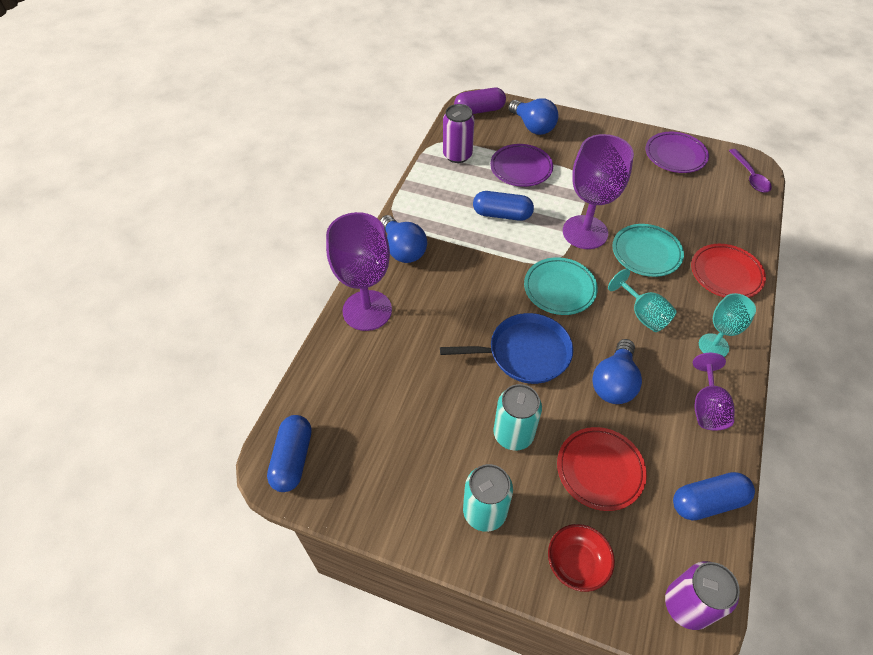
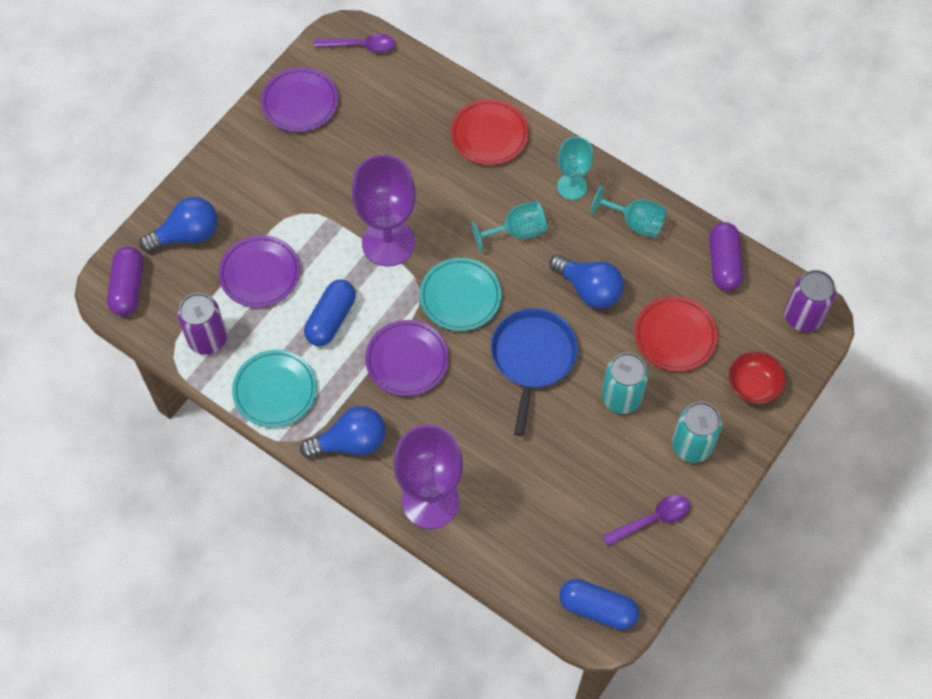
camera: 75 degrees left, 10 degrees up
(393, 489) = (652, 520): none -> purple spoon
(486, 267) = (407, 360): none -> purple plate
(646, 253) = (438, 195): turquoise plate -> turquoise plate (275, 390)
(707, 407) = (635, 222): purple goblet -> turquoise goblet
(707, 502) = (723, 263): blue capsule -> purple capsule

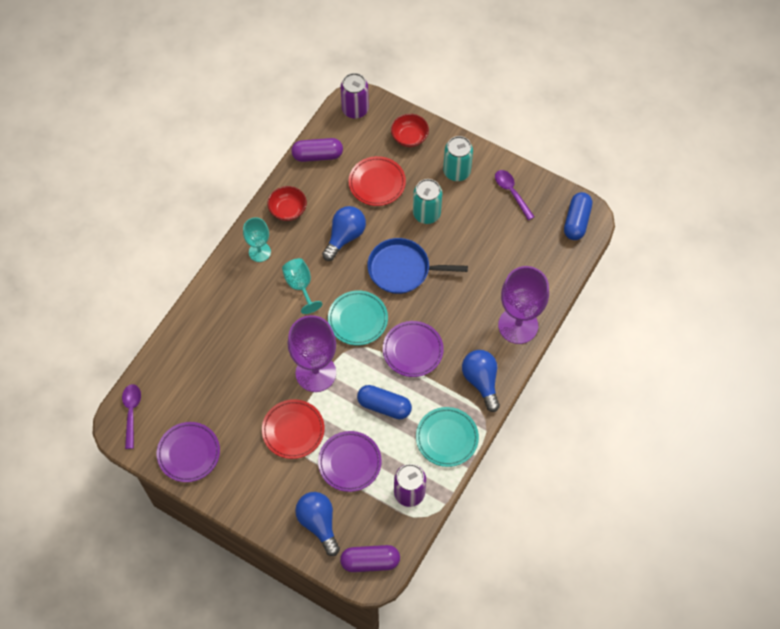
camera: 95 degrees left, 0 degrees up
(489, 135) = (216, 310): red plate -> red plate (293, 430)
(635, 222) = (288, 210): turquoise goblet -> red bowl

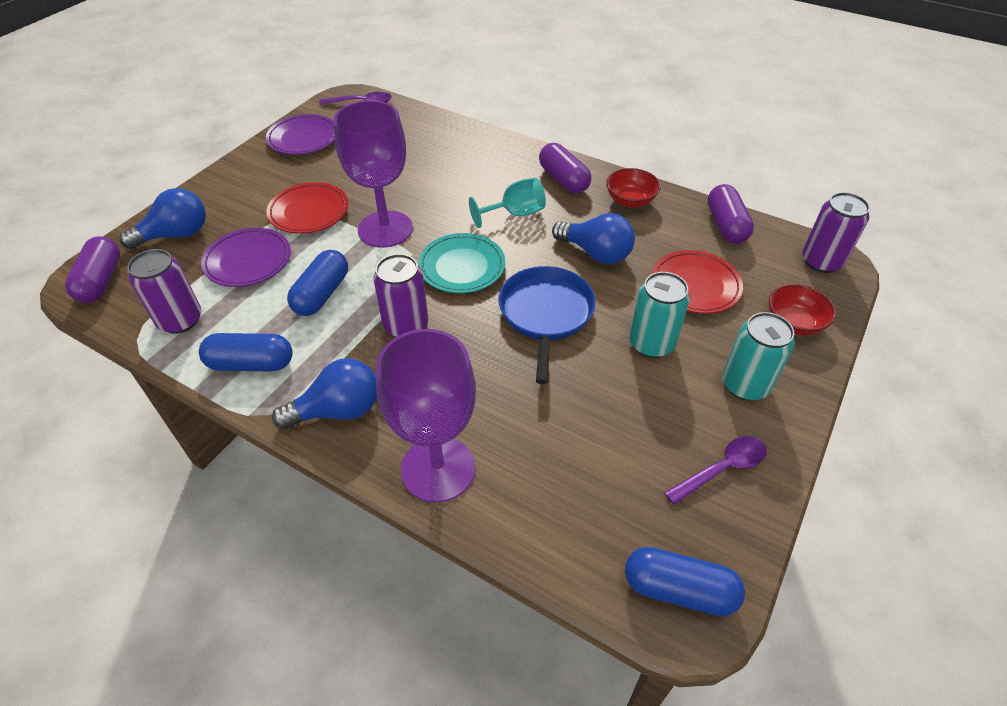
camera: 90 degrees right, 15 degrees down
(259, 252) = (563, 179): turquoise goblet -> purple capsule
(413, 350) = (406, 325): purple plate -> purple can
(447, 438) = (251, 364): turquoise plate -> blue capsule

